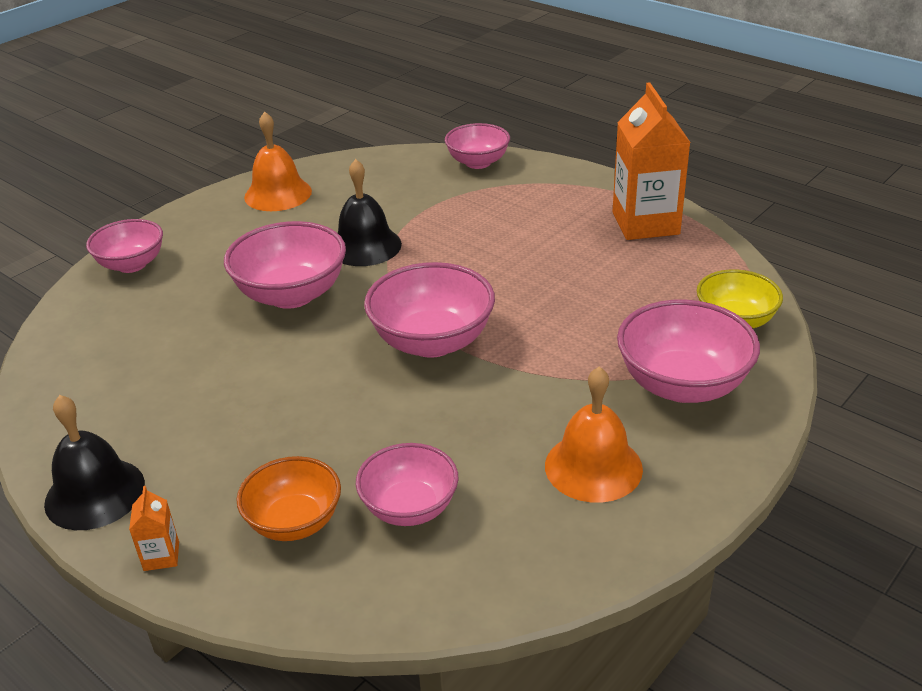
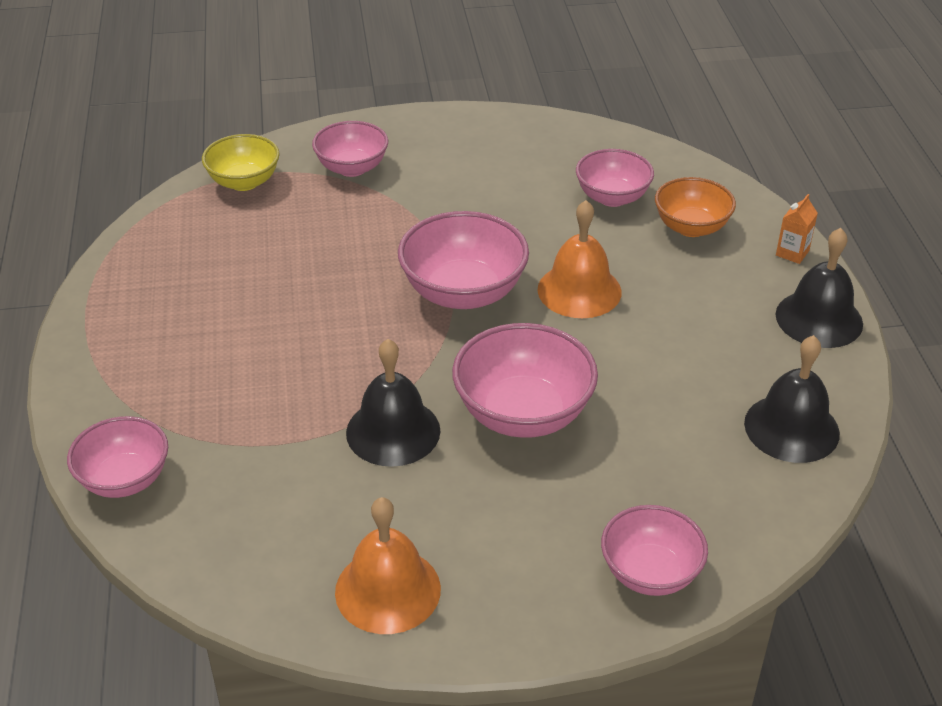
camera: 140 degrees left, 5 degrees up
(77, 386) = (791, 428): none -> black bell
(593, 467) = (478, 159): orange bell -> orange bell (579, 290)
(645, 223) = (138, 291): orange carton -> none
(682, 385) = (352, 168): pink bowl -> pink bowl, size x0.66

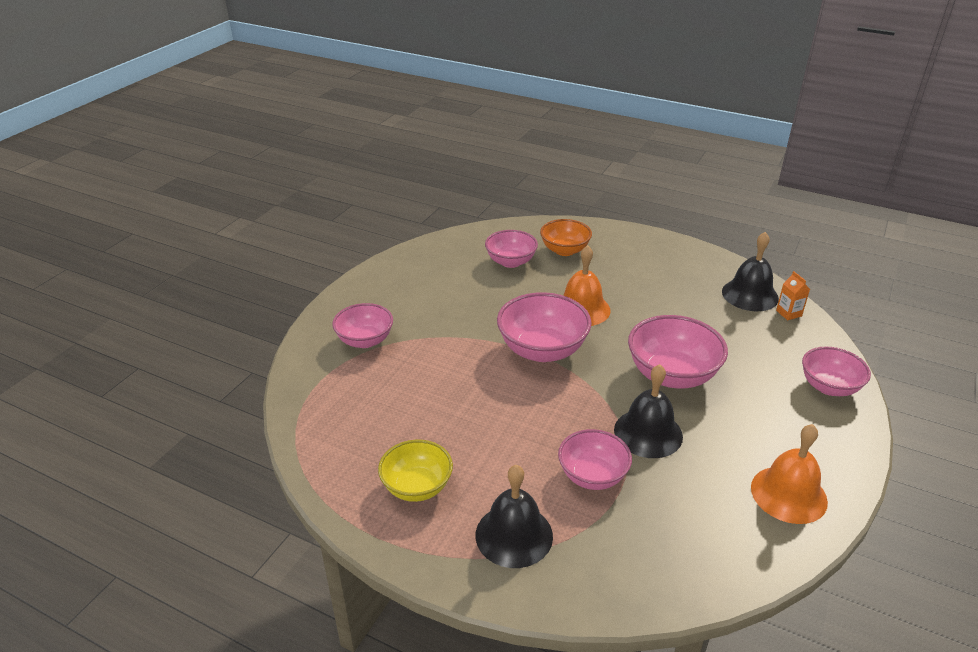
camera: 55 degrees left, 5 degrees down
(125, 479) = (599, 587): pink bowl -> pink bowl (592, 476)
(244, 182) = (320, 394): yellow bowl -> yellow bowl (417, 487)
(792, 253) = (617, 232): orange carton -> orange carton (788, 313)
(819, 319) = (675, 249): black bell -> black bell (514, 535)

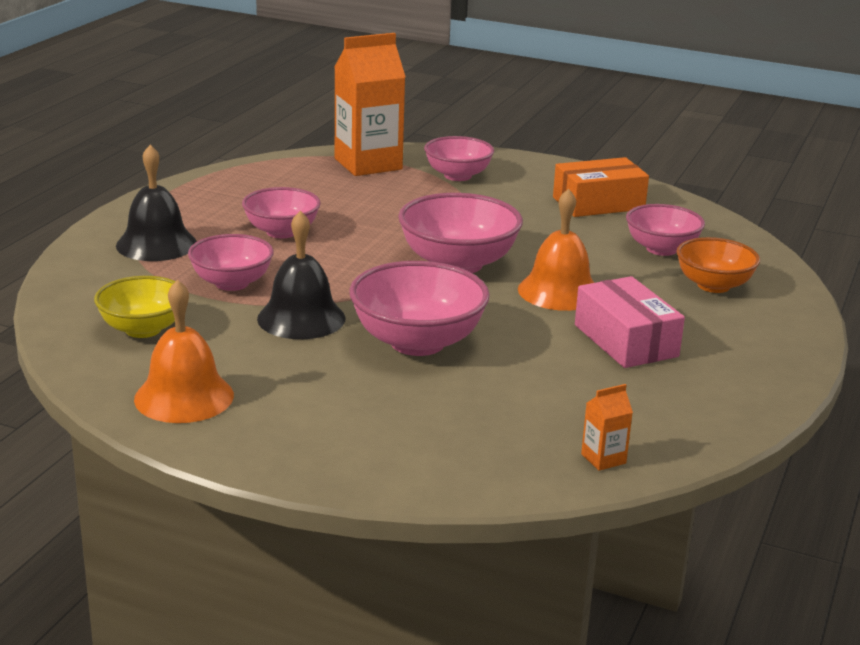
camera: 85 degrees right, 10 degrees down
(327, 391) = (368, 164): none -> orange carton
(417, 487) = (228, 204): yellow bowl -> yellow bowl (143, 329)
(431, 278) = (598, 203): none -> orange box
(647, 290) = (626, 340): none -> pink box
(750, 294) = (649, 428): black bell -> none
(829, 387) = (403, 464): pink bowl -> pink bowl (281, 232)

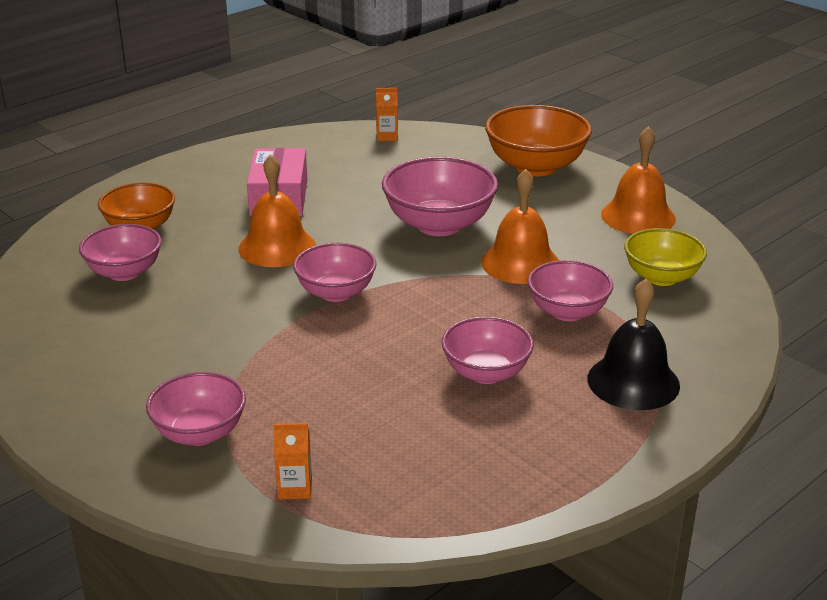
camera: 155 degrees left, 5 degrees up
(301, 318) = (520, 263): black bell -> orange bell
(352, 448) = (535, 167): none -> orange bowl
(368, 164) = (295, 488): orange carton -> orange carton, size x0.42
(458, 264) = (336, 293): pink bowl -> pink bowl, size x0.66
(598, 203) = (96, 345): orange box -> none

